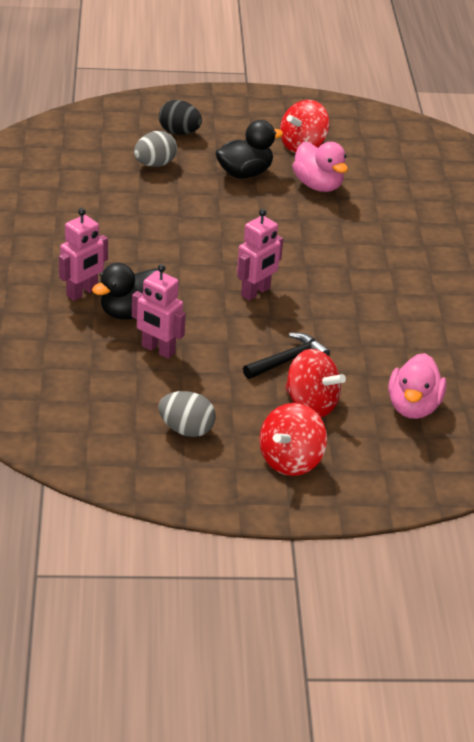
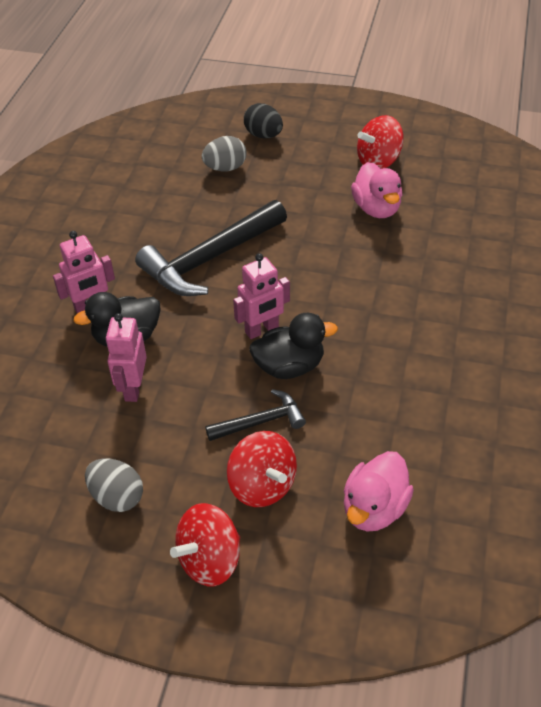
camera: 20 degrees right, 10 degrees up
(158, 350) = (133, 388): pink robot -> pink robot turned 45 degrees clockwise
(178, 242) = (210, 259): none -> black hammer
(244, 173) = (308, 187): black duck -> black duck (289, 366)

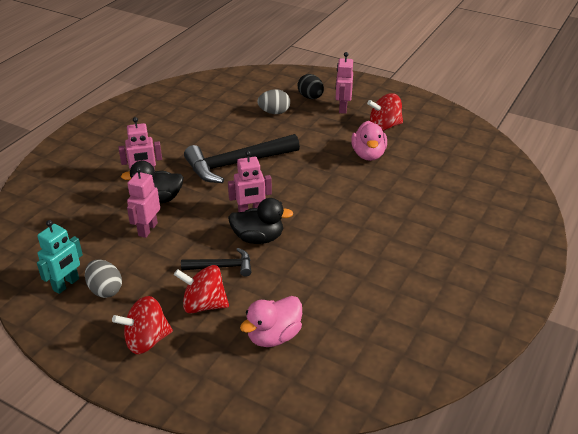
camera: 15 degrees right, 10 degrees down
(58, 502) = (66, 284): none -> turquoise robot
(262, 485) = (204, 305): red spinning top -> red spinning top turned 120 degrees clockwise
(313, 144) = (342, 108): none -> pink robot

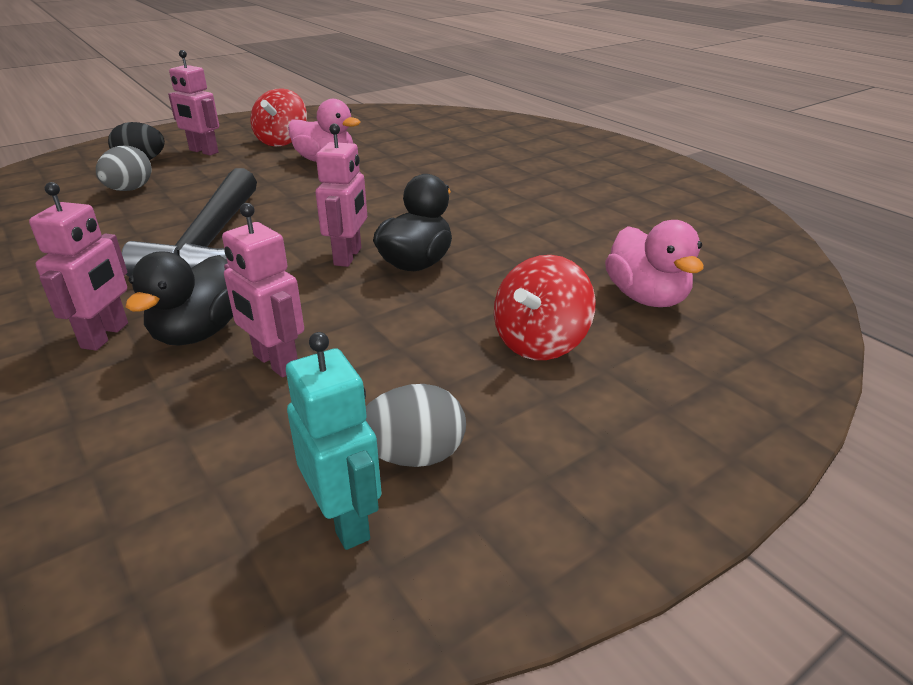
camera: 65 degrees left, 5 degrees down
(146, 340) = (602, 426): red spinning top -> none
(222, 267) = (457, 307): black hammer -> none

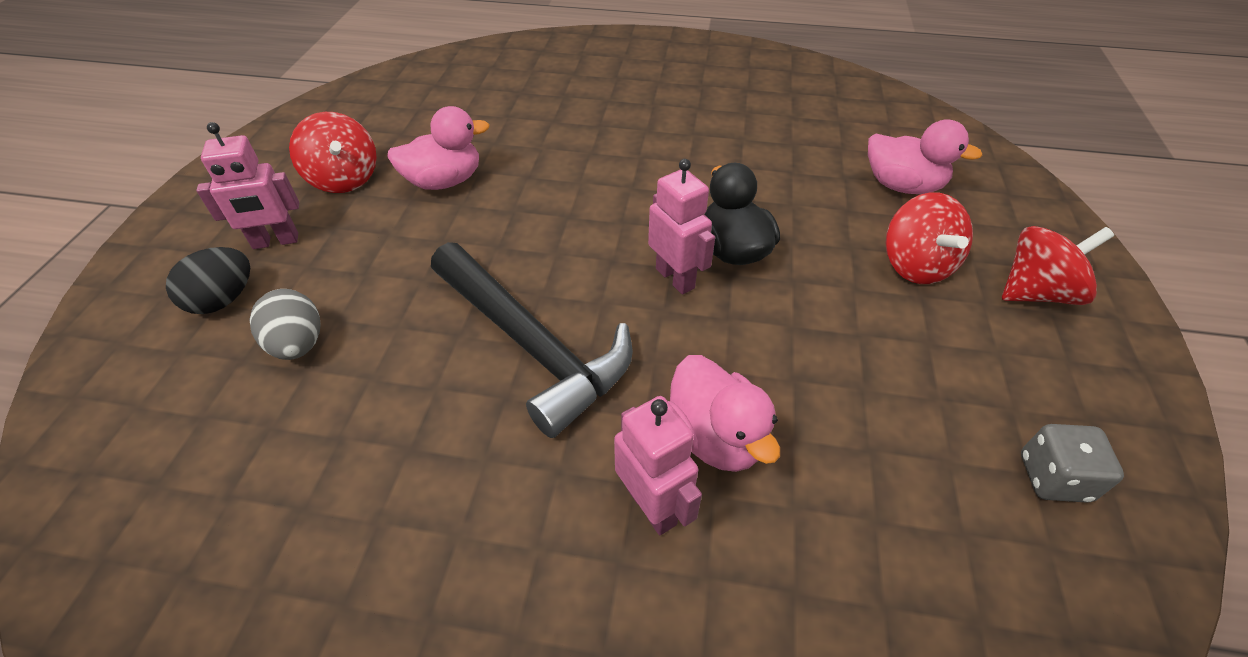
camera: 45 degrees left, 15 degrees up
(198, 333) = (715, 437): black duck -> pink duck
(275, 363) = (815, 413): pink robot -> none
(345, 519) = (1053, 477): turquoise robot -> grey dice
(414, 455) = (1004, 404): grey egg -> none
(620, 422) = (1036, 292): none -> red spinning top

